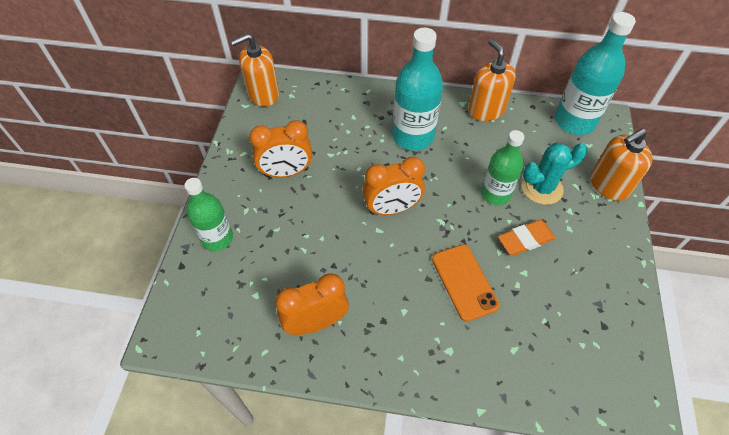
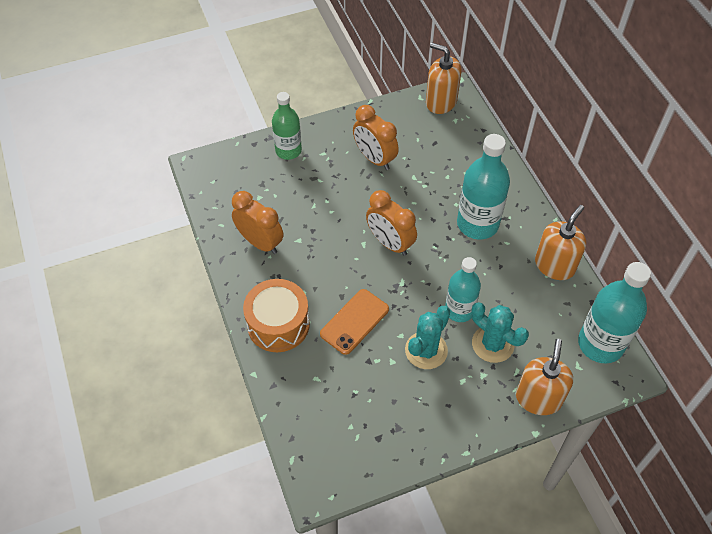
camera: 60 degrees right, 0 degrees up
(430, 355) = (278, 324): none -> orange drum
(495, 194) = (459, 310): green bottle -> turquoise bottle
(525, 240) = (426, 350): orange eraser -> turquoise cactus
(608, 185) = (538, 398): orange soap dispenser -> orange soap dispenser turned 75 degrees clockwise

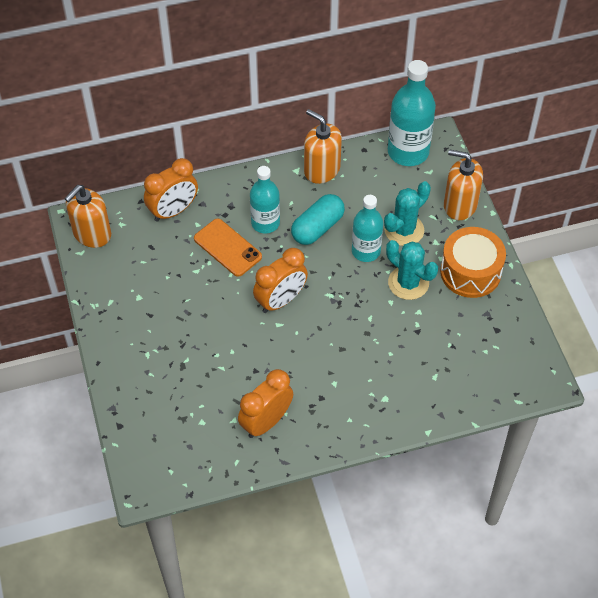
camera: 85 degrees left, 0 degrees up
(278, 324) = (371, 407): orange drum -> orange drum (470, 272)
(288, 151) = (137, 389): green bottle -> none
(354, 321) = (373, 339): orange phone -> orange phone (227, 248)
(374, 159) = (164, 304): orange clock -> orange clock (173, 211)
(477, 224) = (265, 223): turquoise bottle -> turquoise bottle, size x0.66
(480, 267) = (317, 228): none -> turquoise capsule

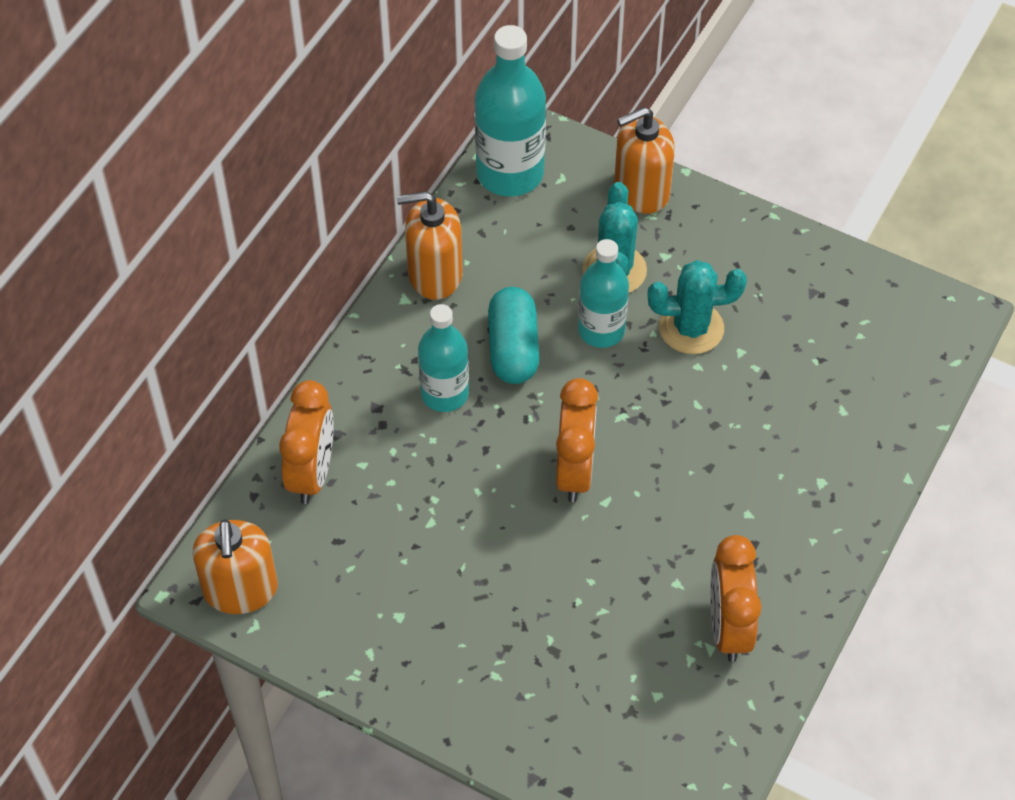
camera: 45 degrees left, 0 degrees up
(227, 248) = (435, 462): orange phone -> none
(470, 272) = (742, 259): orange drum -> none

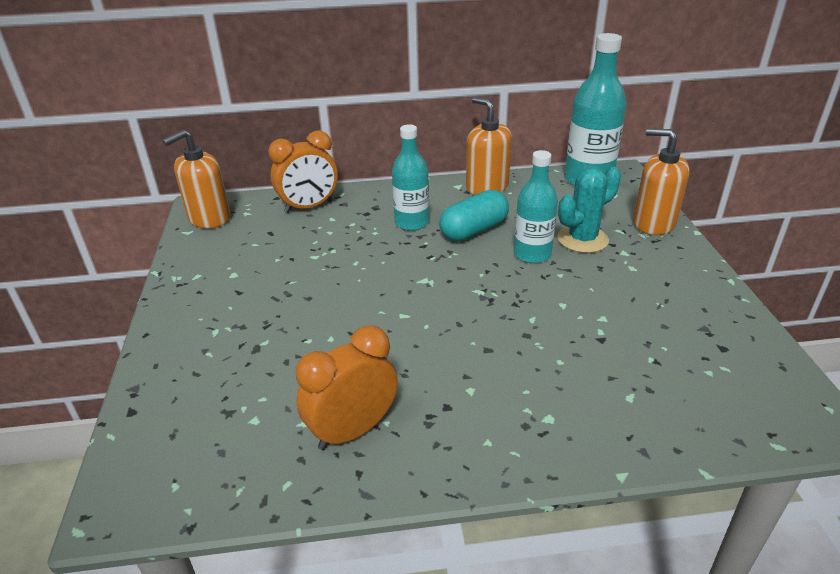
camera: 55 degrees right, 20 degrees down
(574, 471) = (412, 291): orange clock -> none
(691, 328) = (588, 287): turquoise cactus -> none

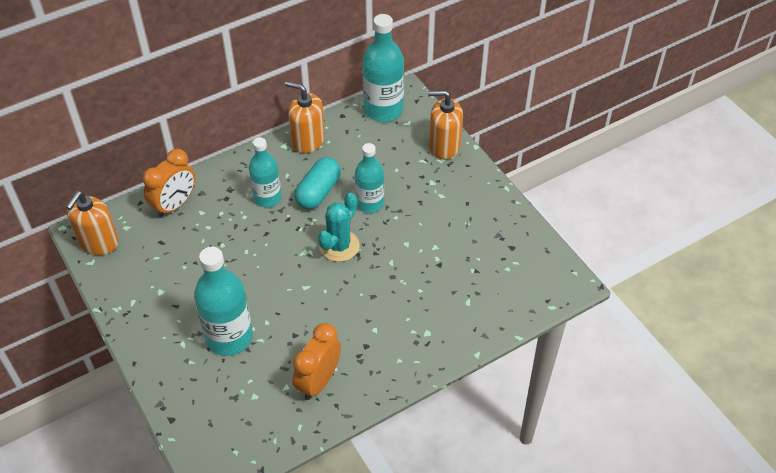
camera: 25 degrees left, 15 degrees up
(273, 341) = (229, 337): none -> turquoise bottle
(582, 239) = (400, 178): turquoise cactus -> turquoise cactus (339, 246)

